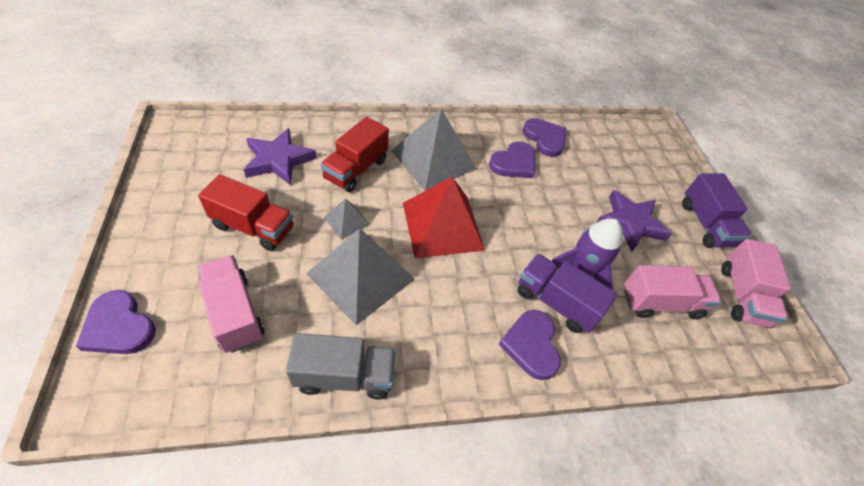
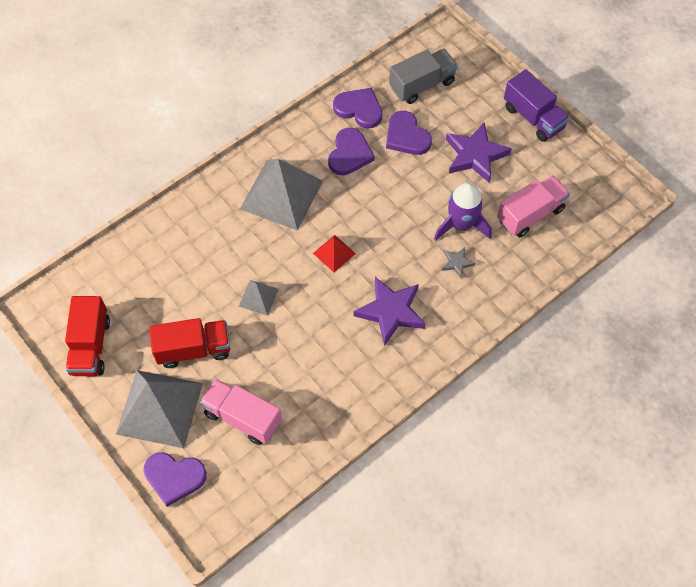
camera: 25 degrees left, 10 degrees up
(278, 160) = (156, 280): purple star -> purple star (391, 312)
(345, 376) = (352, 408): grey truck -> grey truck (422, 85)
(356, 169) = (226, 246): red truck -> red truck (90, 346)
(361, 276) = (306, 334): grey pyramid -> grey pyramid (159, 408)
(442, 225) = (334, 253): red pyramid -> red pyramid, size x0.47
(531, 345) = (459, 307): purple heart -> purple heart (406, 136)
(556, 302) = (457, 263): purple truck -> grey star
(742, 296) = (585, 170): pink truck -> none

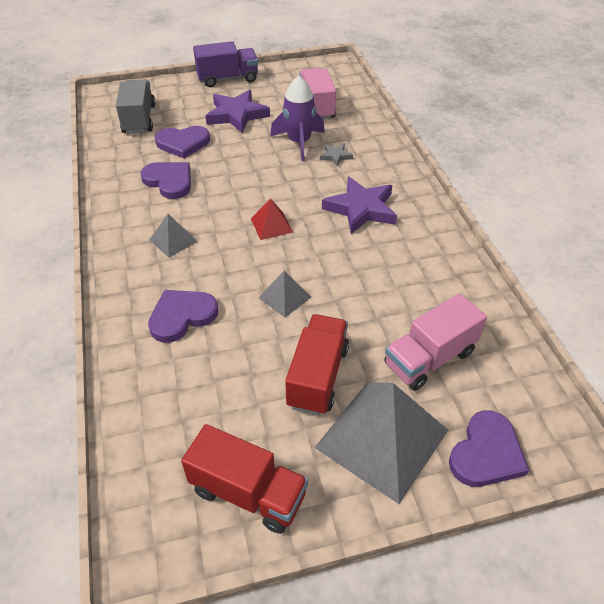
camera: 65 degrees left, 15 degrees down
(281, 194) = (173, 240): grey pyramid -> grey pyramid, size x0.47
(359, 109) = (126, 160): purple heart -> purple heart (182, 316)

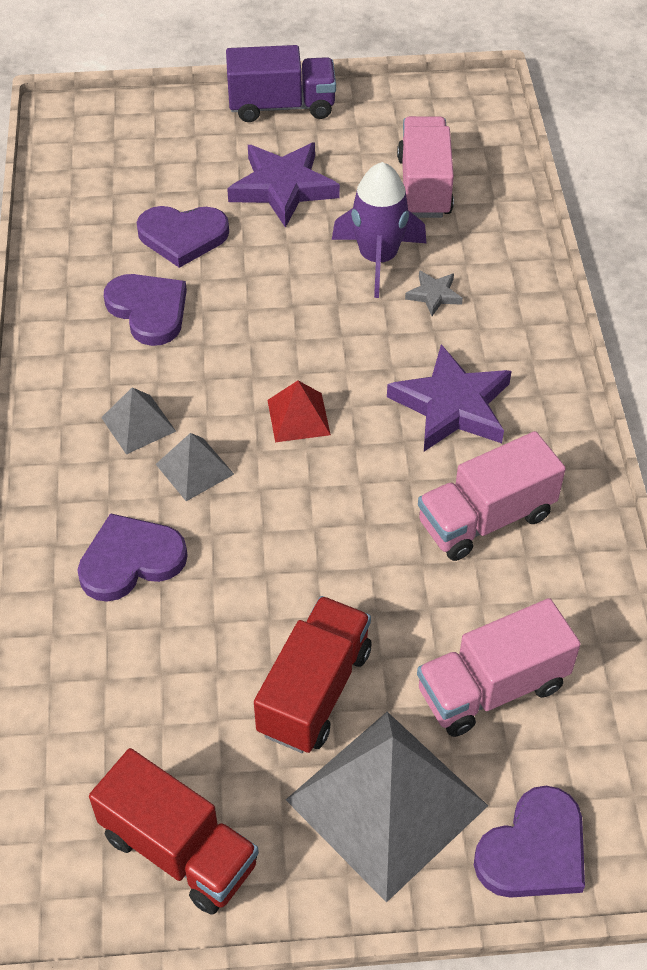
camera: 10 degrees right, 5 degrees up
(139, 119) = (117, 177): grey truck -> none
(284, 297) = (293, 550): grey pyramid -> grey pyramid (194, 469)
(397, 264) = (485, 518): none -> pink truck

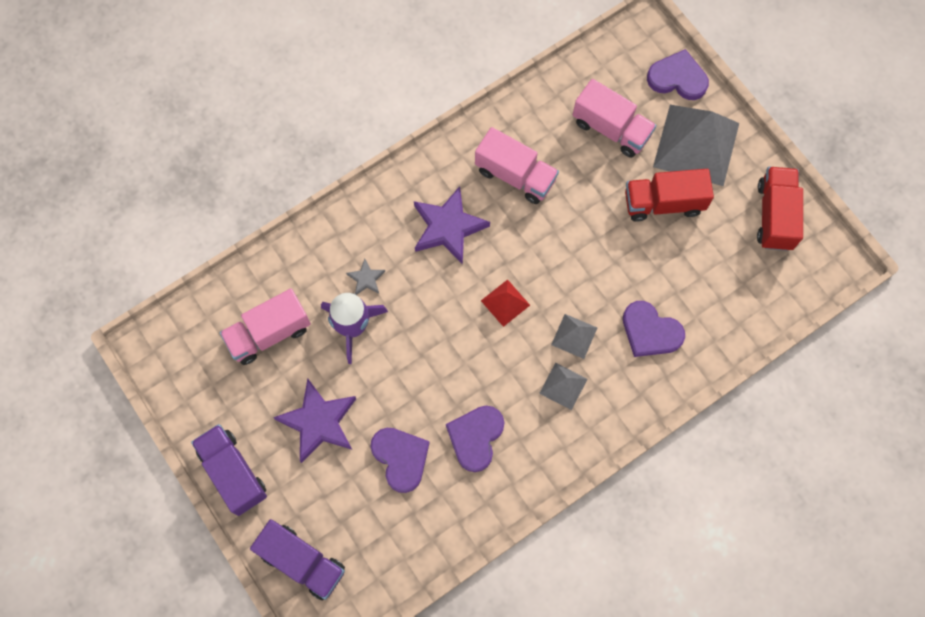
camera: 120 degrees left, 20 degrees up
(142, 122) = (302, 562): none -> purple truck

